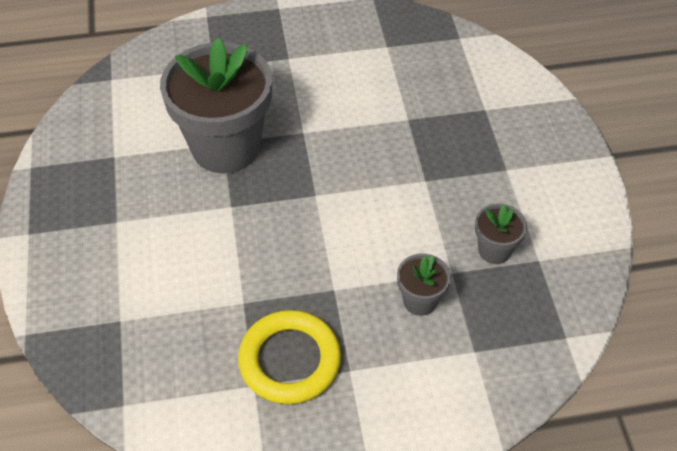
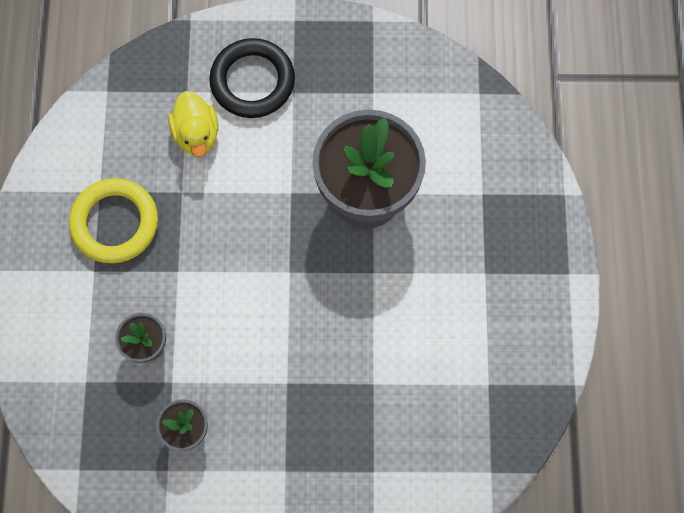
camera: 100 degrees right, 20 degrees up
(104, 259) = (252, 81): none -> black ring
(172, 300) = (197, 134): none -> yellow duck

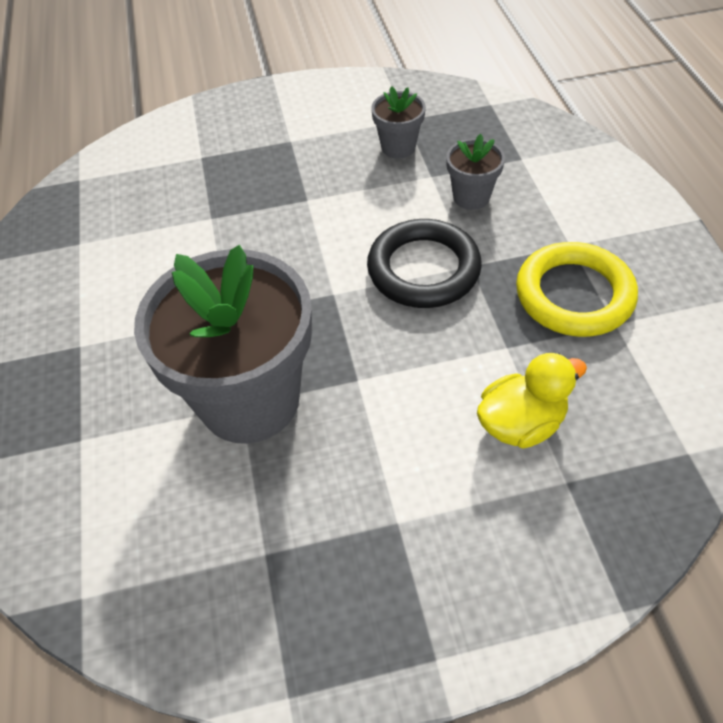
camera: 170 degrees right, 20 degrees down
(197, 134) = (521, 423): yellow duck -> yellow duck turned 90 degrees clockwise
(252, 81) = (469, 524): black ring -> black ring (423, 269)

